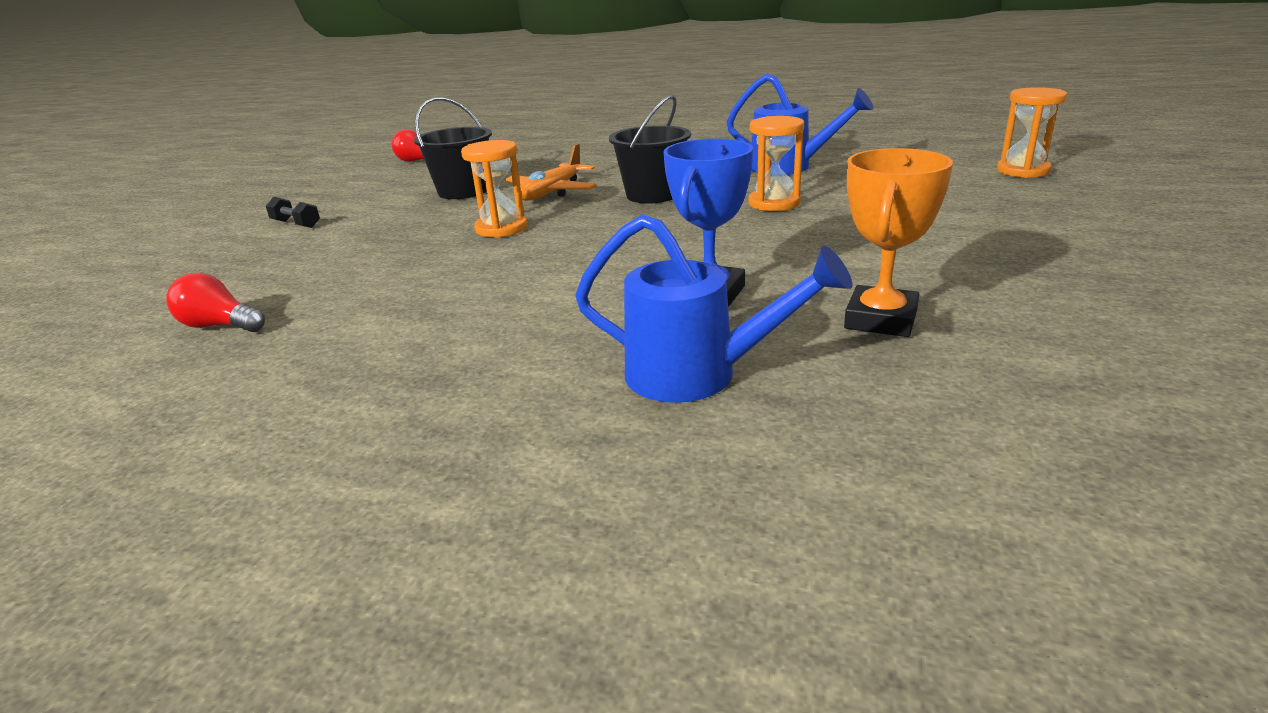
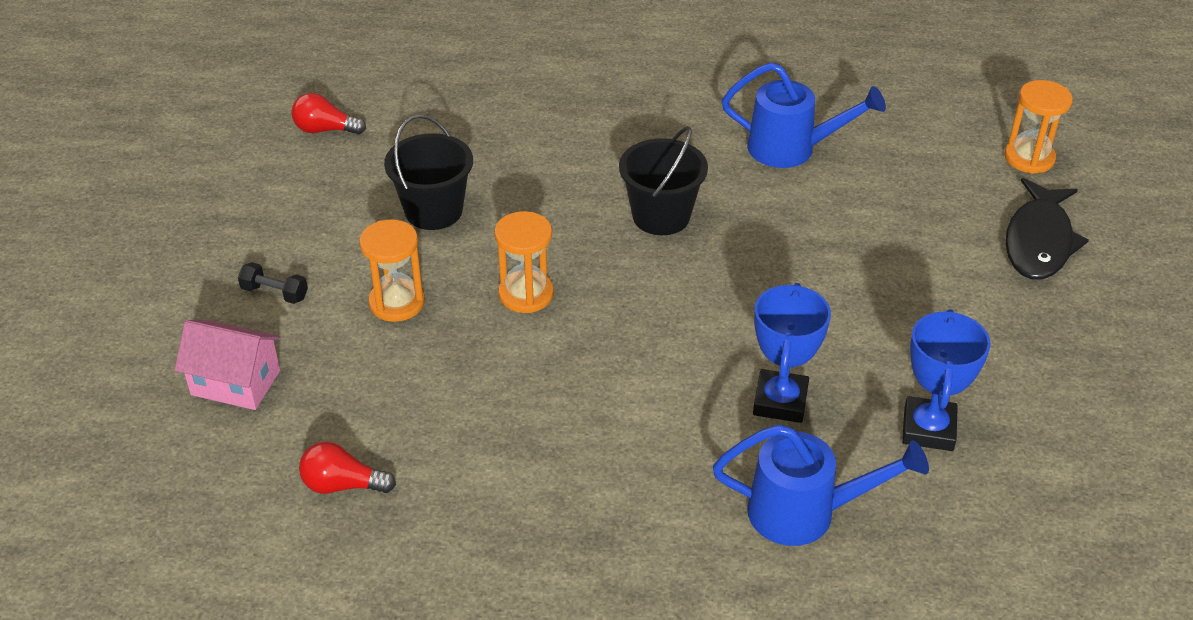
camera: 15 degrees left, 15 degrees up
(207, 265) = (235, 383): none -> pink house
(552, 192) = (543, 211): orange plane -> none
(774, 203) = (795, 232): orange hourglass -> orange hourglass (397, 303)
(880, 319) = (928, 429): orange trophy -> blue trophy
(1032, 210) = (1038, 241): none -> black fish

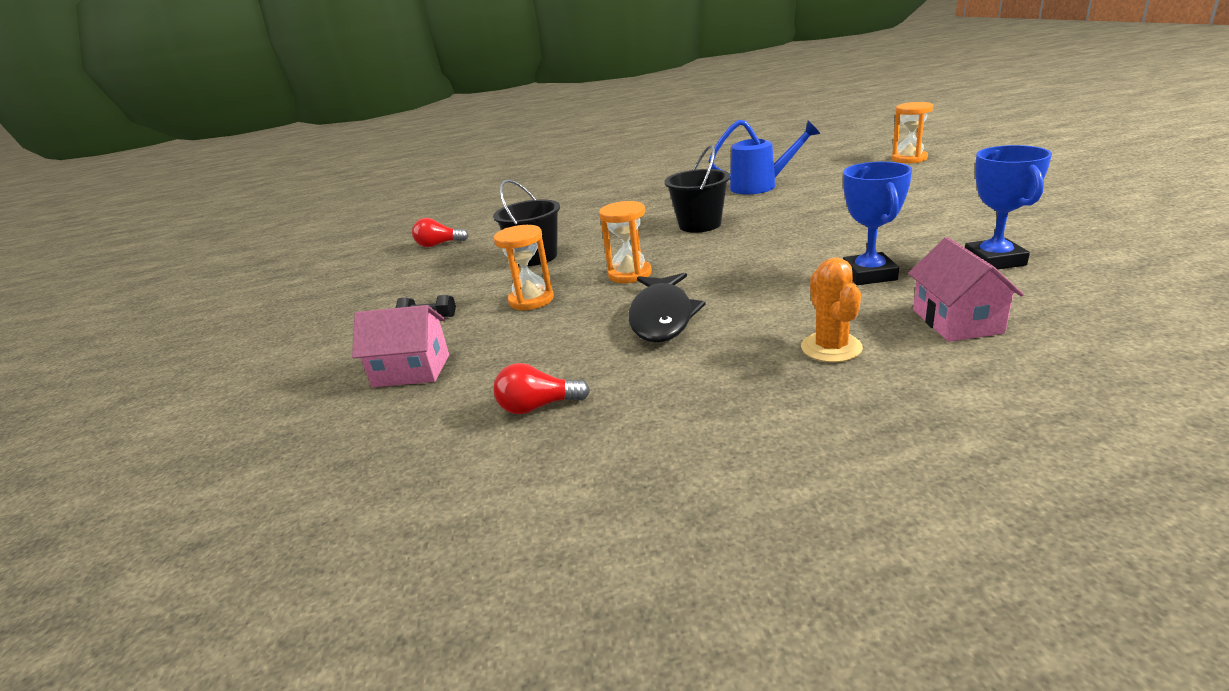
camera: 10 degrees left, 15 degrees down
(657, 505) = (831, 348): none -> orange cactus
(804, 512) = (957, 321): blue watering can -> pink house
(1038, 241) = (956, 180): black fish -> black fish (662, 317)

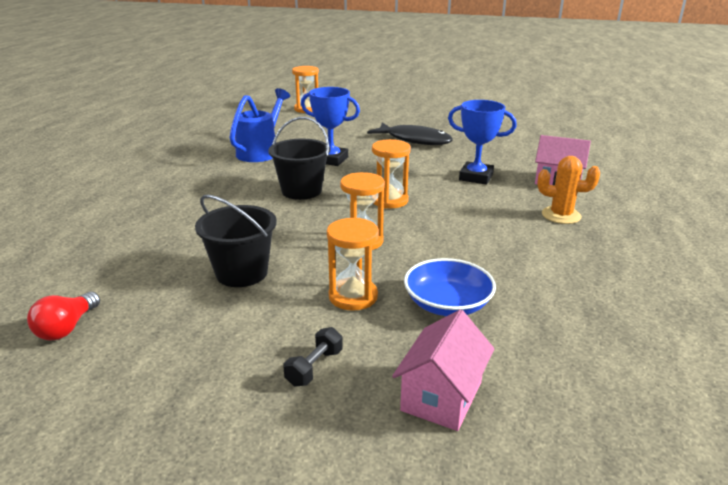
camera: 70 degrees left, 0 degrees up
(538, 406) = (567, 332): red light bulb -> none
(548, 338) = (447, 304): none -> blue bowl
(662, 317) = (462, 249): black fish -> black fish (414, 140)
(731, 258) = (389, 200): none -> orange hourglass
(994, 260) = (496, 150): blue trophy -> blue trophy (331, 160)

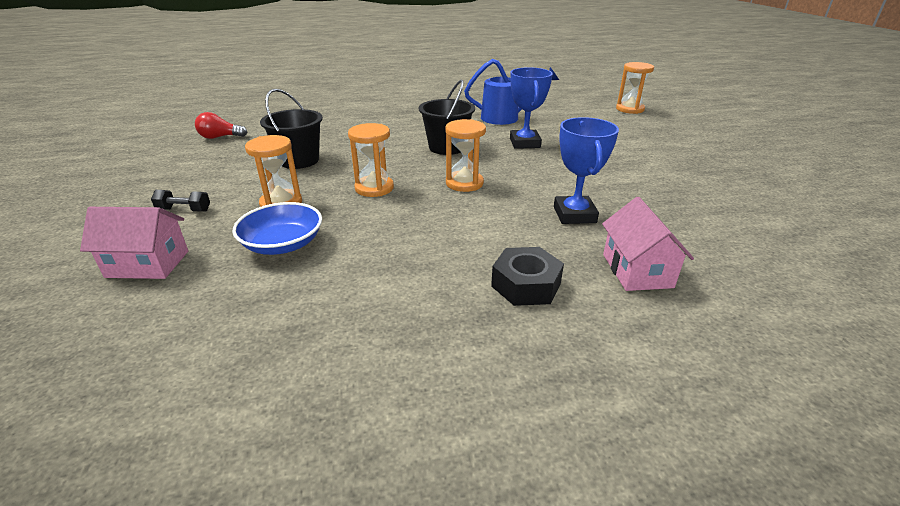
camera: 65 degrees right, 5 degrees up
(414, 140) = (631, 166): black fish -> none
(561, 215) = (526, 285): orange cactus -> black nut

